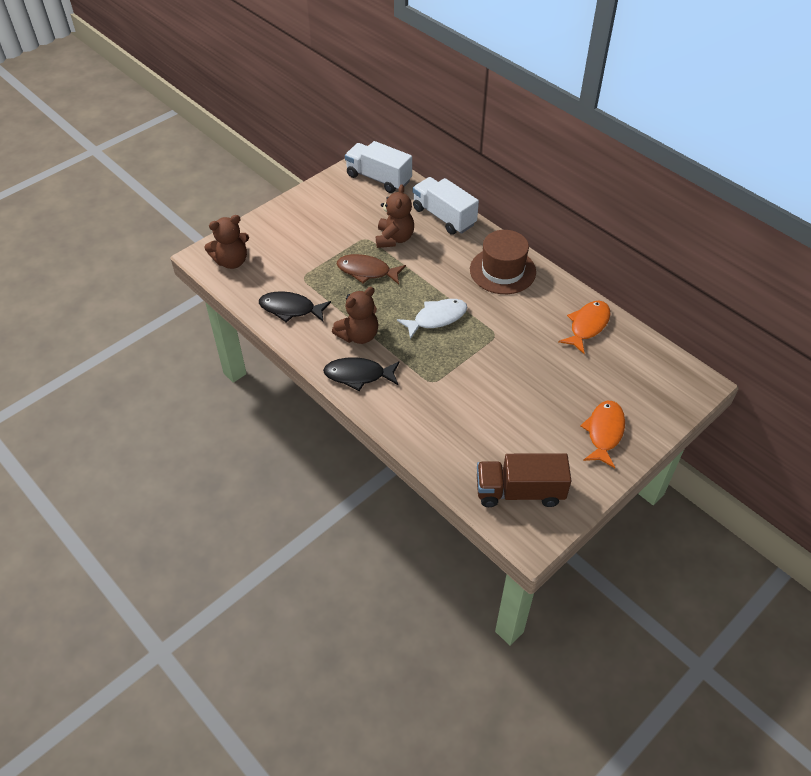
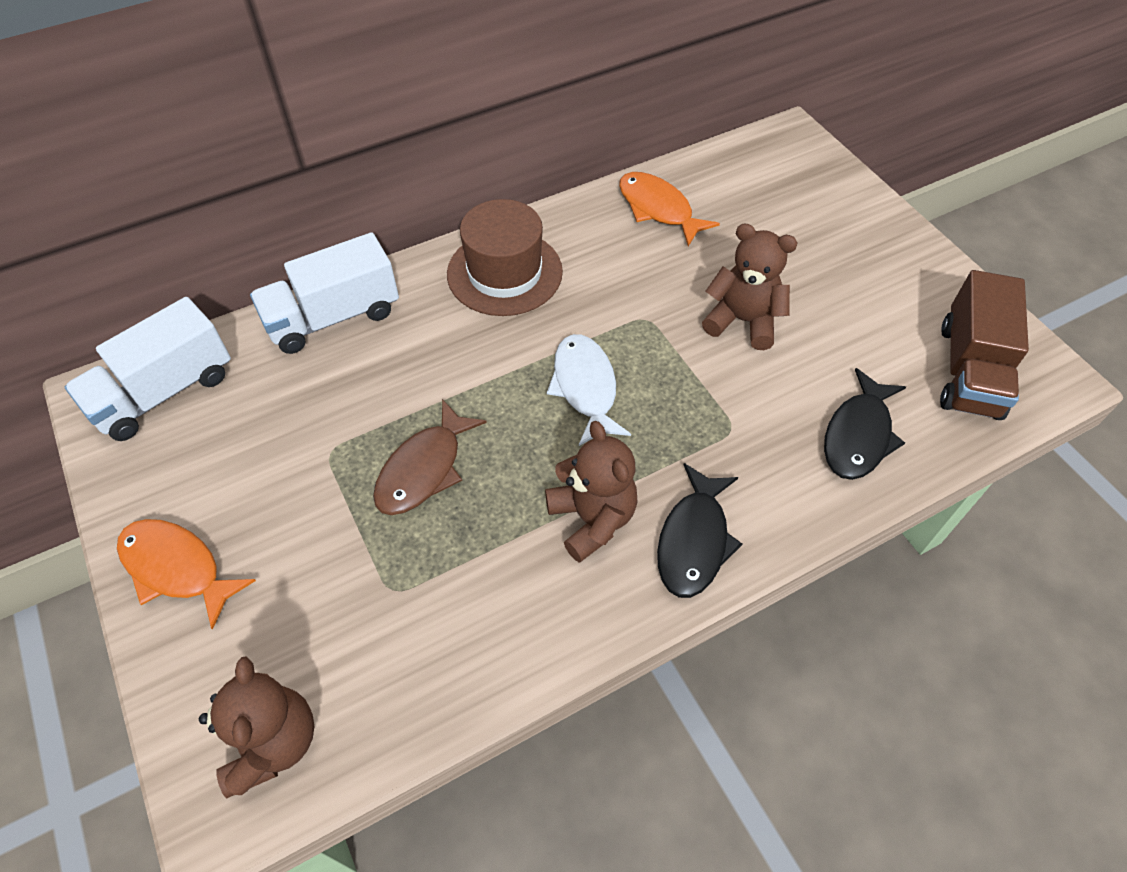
camera: 75 degrees left, 5 degrees up
(290, 309) = (479, 633): black fish -> black fish (858, 435)
(394, 239) = (354, 404): brown teddy bear -> brown teddy bear (742, 321)
(604, 432) = (865, 248): orange fish -> orange fish (177, 568)

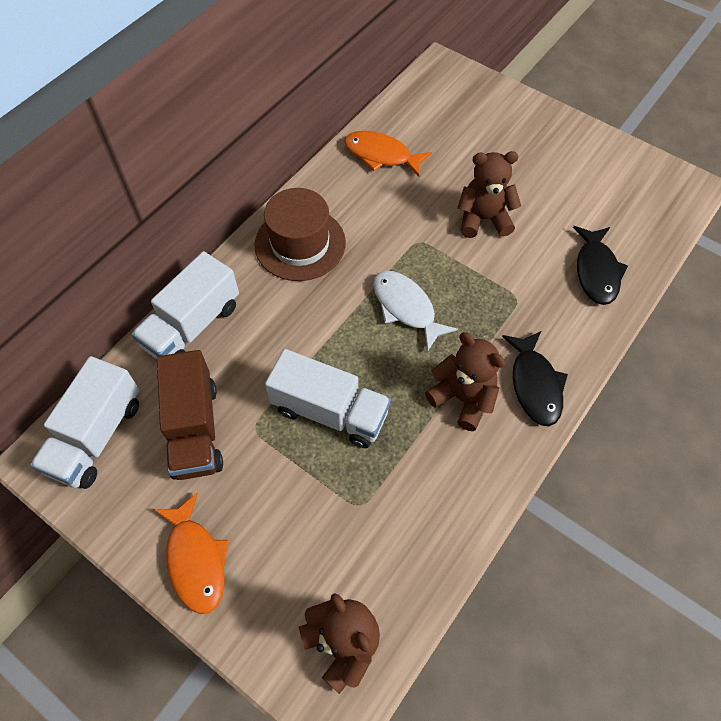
camera: 25 degrees left, 5 degrees up
(177, 568) = (196, 560): orange fish -> orange fish turned 120 degrees counterclockwise
(424, 469) = (330, 411): brown fish -> white truck
(969, 370) = (639, 200): brown truck -> brown truck (195, 429)

